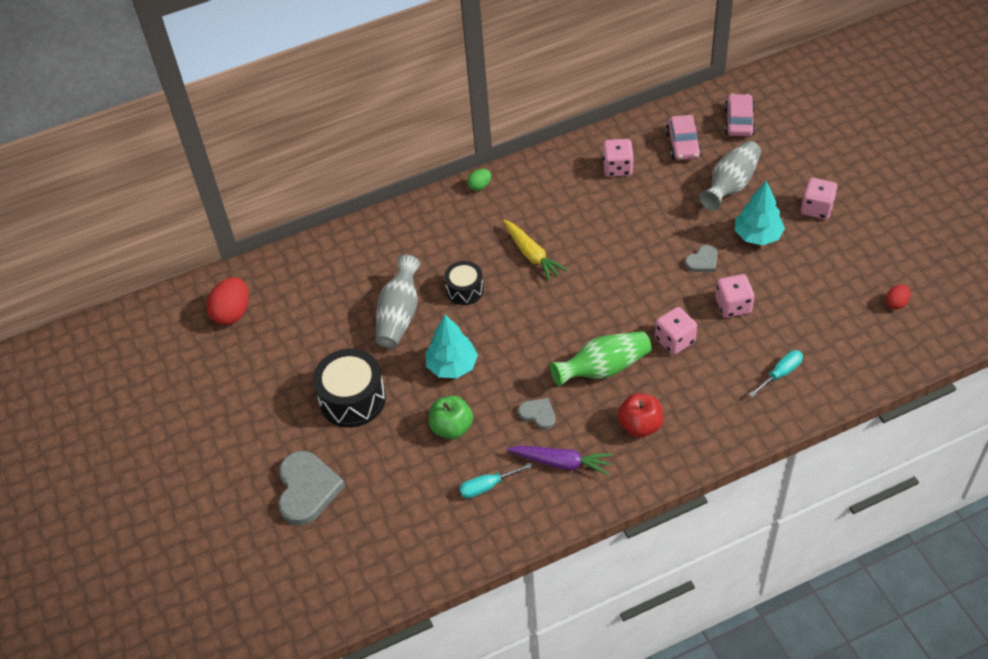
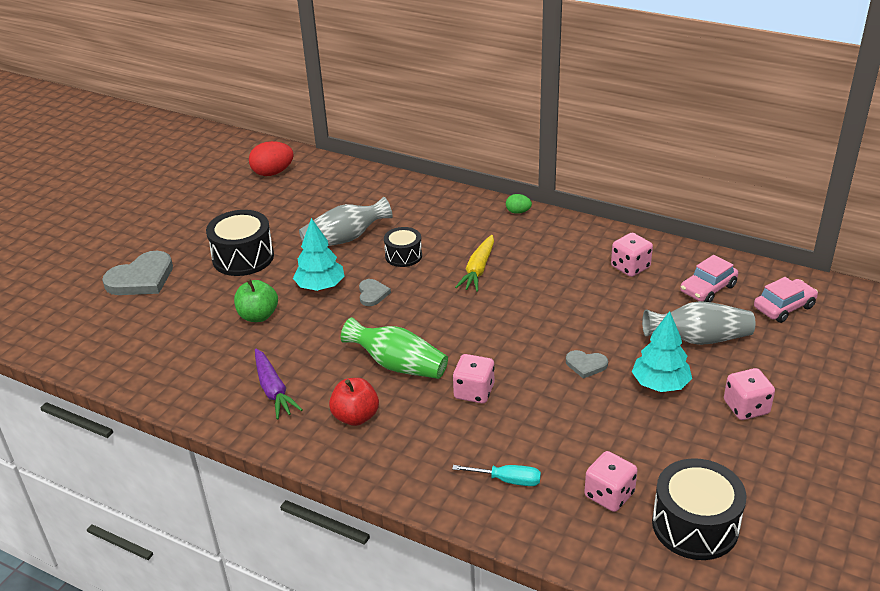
camera: 50 degrees right, 15 degrees down
(487, 486) = (215, 362): turquoise screwdriver -> none
(538, 414) = (313, 353): grey heart -> grey heart (372, 294)
(733, 306) = (555, 409): pink dice -> pink dice (609, 495)
(896, 303) = (695, 525): red egg -> black drum

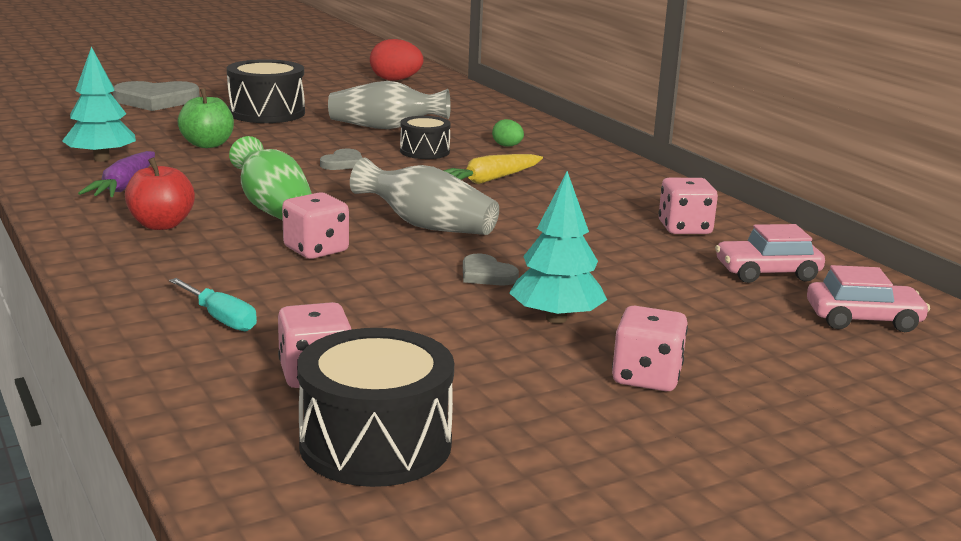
camera: 30 degrees right, 15 degrees down
(320, 286) = (302, 145): turquoise tree -> turquoise tree (101, 159)
(518, 212) = (612, 159): green egg -> green egg (507, 146)
(699, 339) = (680, 304): grey vase -> grey vase (427, 226)

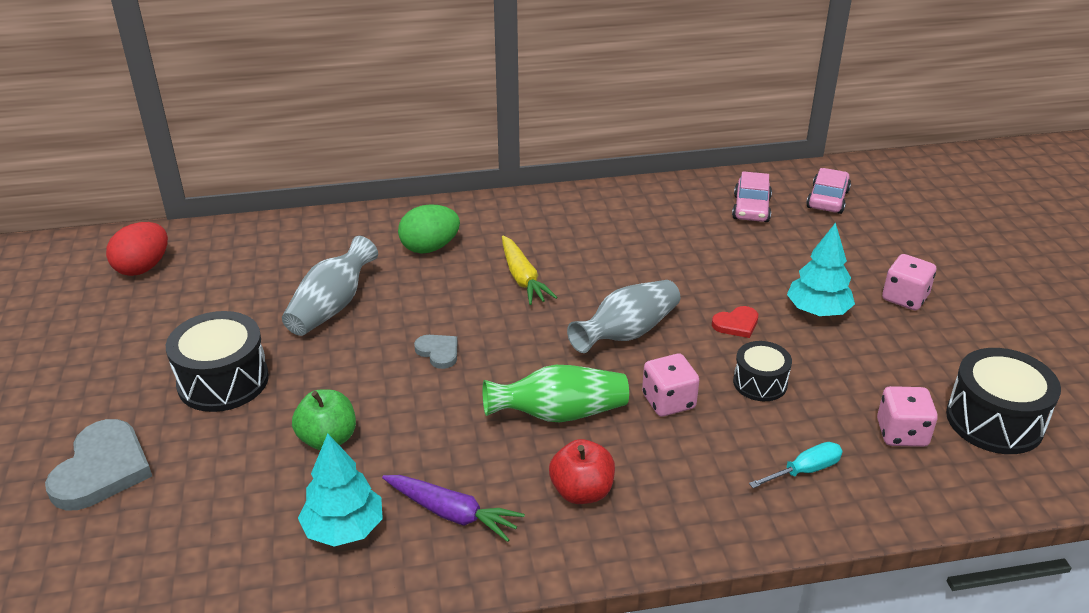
camera: 70 degrees left, 15 degrees up
(424, 151) = (424, 297): black drum -> black drum (760, 383)
(486, 274) = (736, 324): grey heart -> red heart
(507, 146) = (430, 248): green egg -> green egg, size x1.84
(684, 228) = (663, 216): pink dice -> none

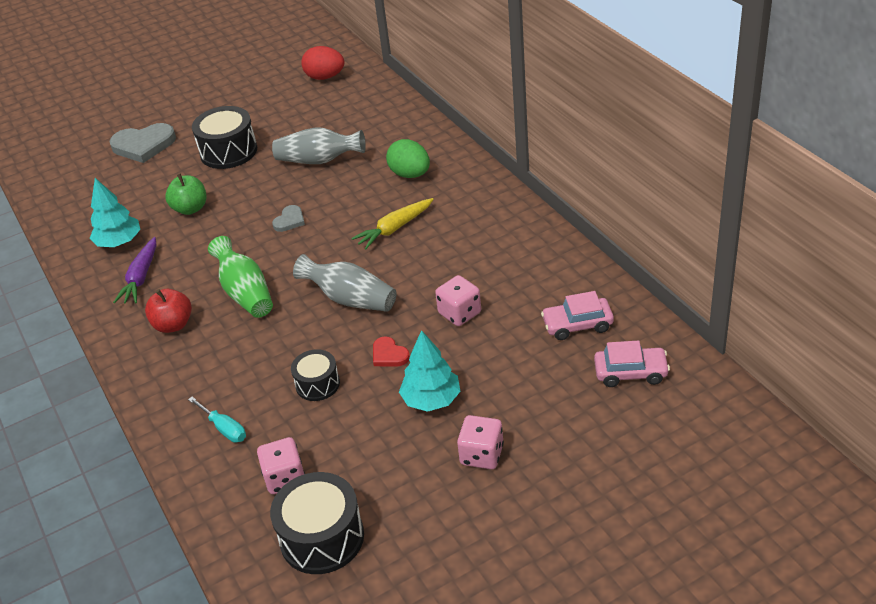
camera: 75 degrees right, 5 degrees up
(668, 401) = (277, 341): pink dice -> pink dice (459, 313)

